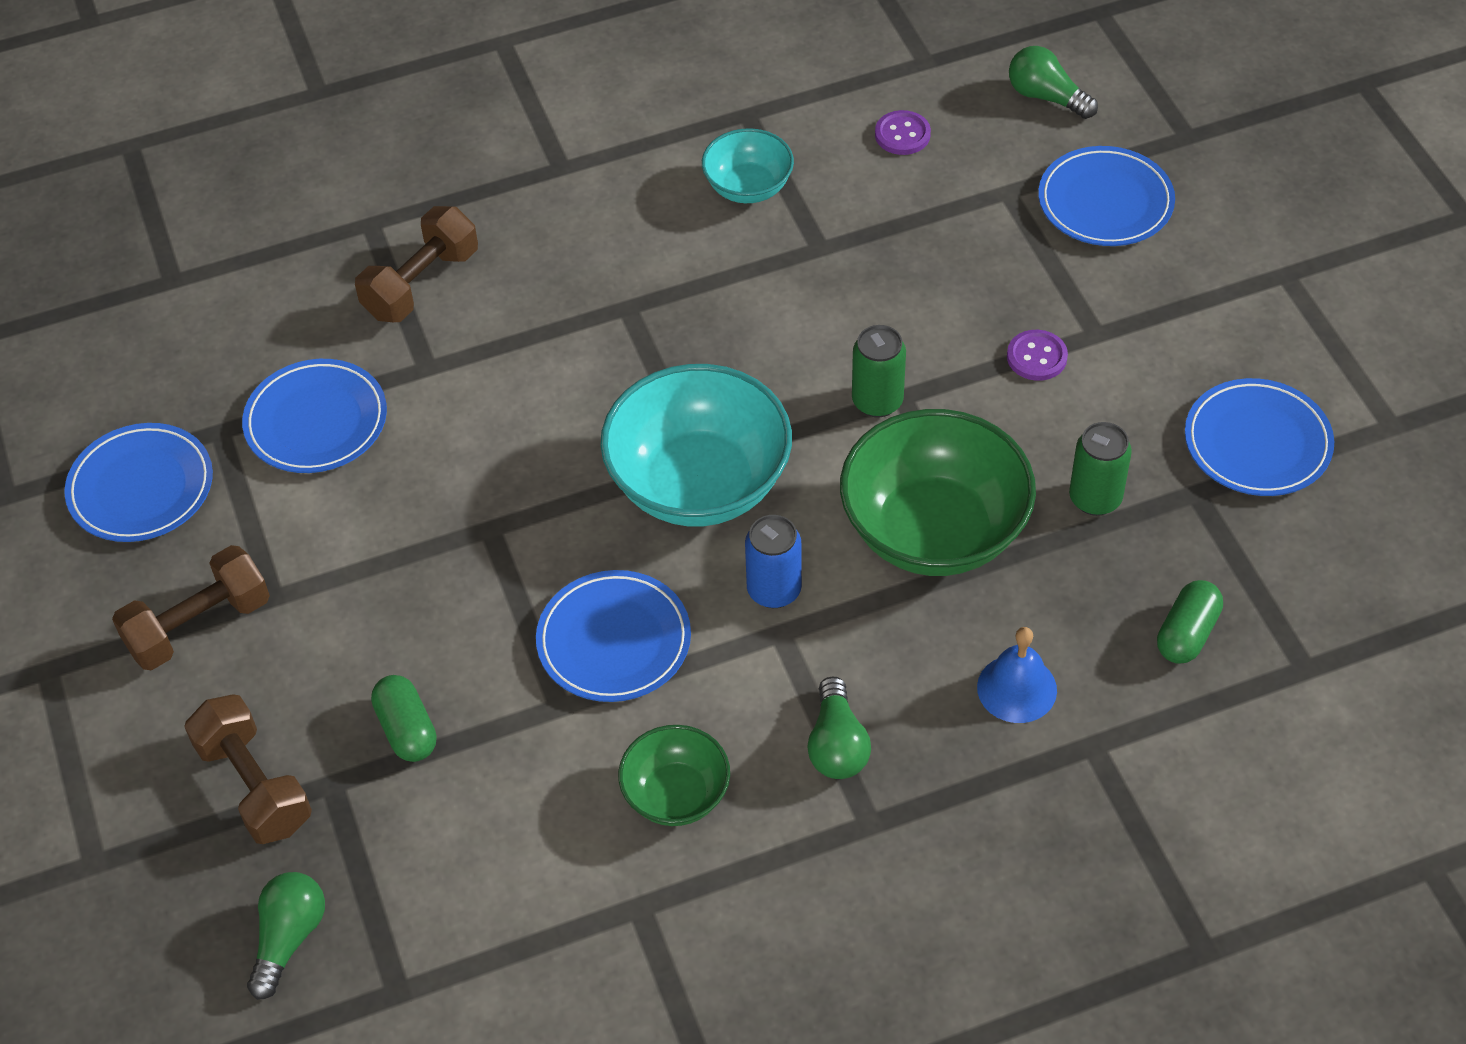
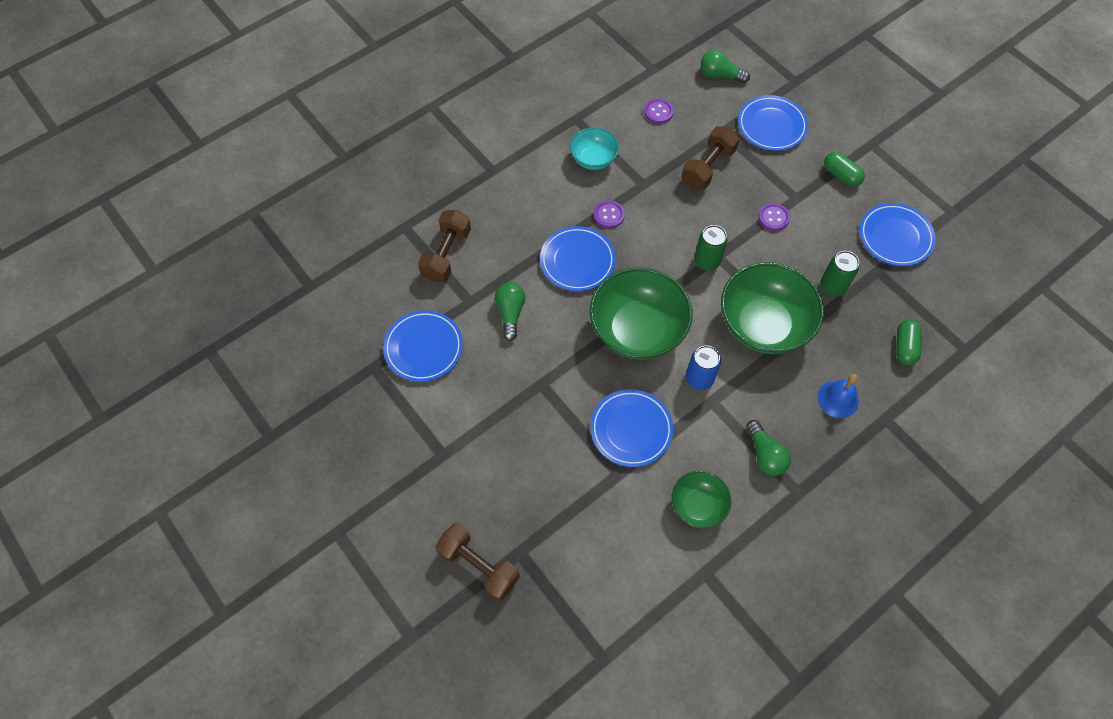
camera: 20 degrees left, 10 degrees up
(141, 487) = (344, 411): blue plate -> blue plate (577, 261)
(199, 625) = (410, 483): brown dumbbell -> brown dumbbell (708, 167)
(289, 938) = (534, 647): green light bulb -> green light bulb (510, 313)
(406, 729) = (545, 510): green capsule -> green capsule (841, 175)
(699, 484) = (637, 330): turquoise bowl -> green bowl
(734, 284) = (609, 215): none -> purple button

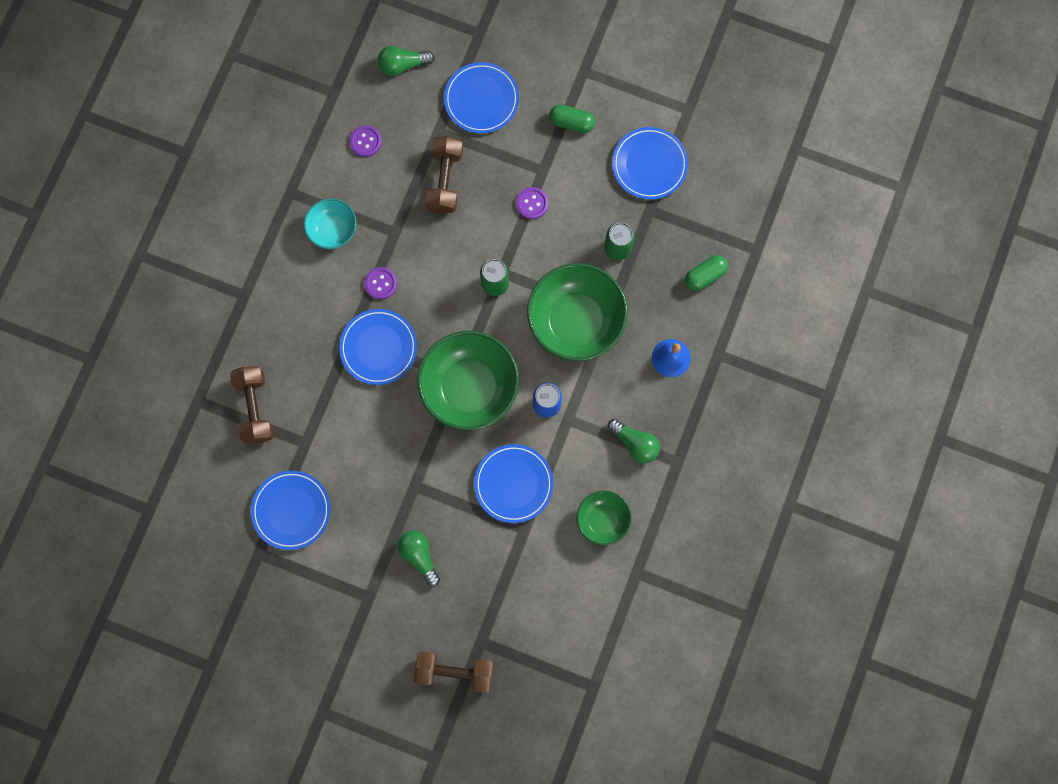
camera: 30 degrees left, 15 degrees up
(510, 313) = (348, 434): green light bulb -> green light bulb (419, 556)
(904, 347) = (705, 276): green capsule -> green capsule turned 75 degrees clockwise

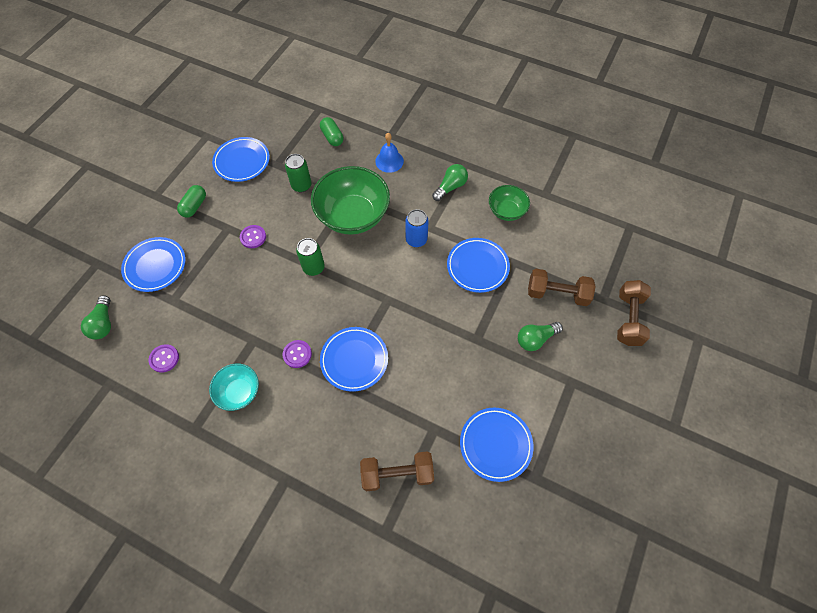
camera: 85 degrees left, 15 degrees down
(445, 180) = (217, 297): brown dumbbell -> brown dumbbell (557, 294)
(469, 387) = (397, 292): green bowl -> none

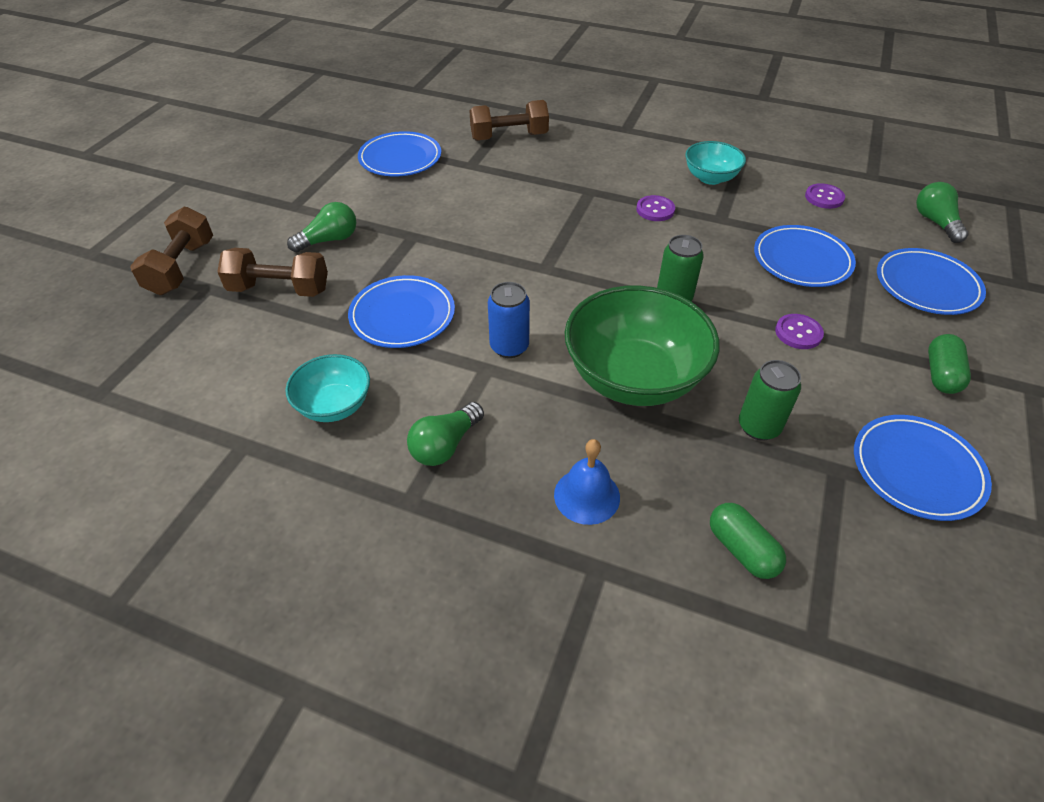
camera: 175 degrees right, 15 degrees down
(354, 360) = (578, 209): blue plate -> blue plate (802, 260)
(506, 211) = (334, 405): green bowl -> turquoise bowl

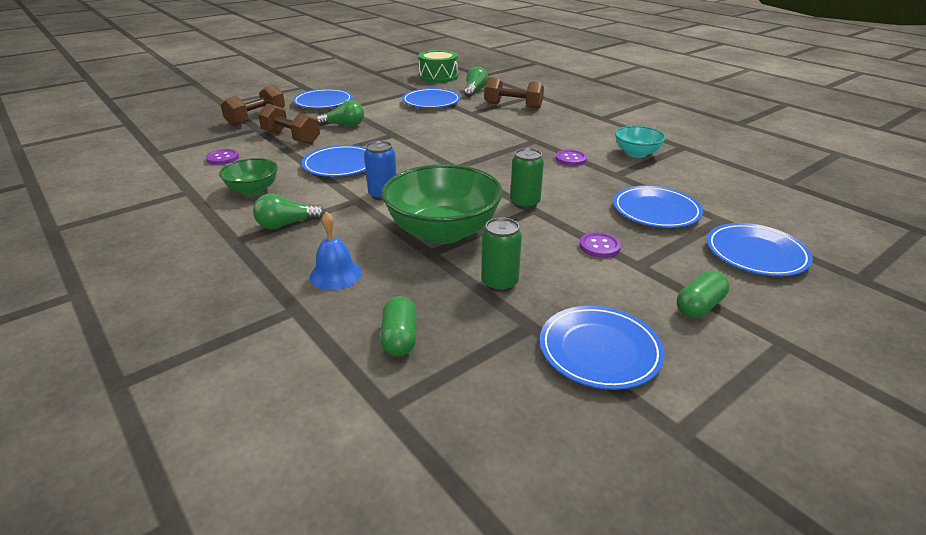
camera: 30 degrees right, 15 degrees down
(249, 203) = (323, 102): none -> blue plate
(334, 405) = (253, 190): turquoise bowl -> green bowl
(361, 106) = (438, 77): none -> green drum
(824, 197) = (722, 184): purple button -> purple button (223, 158)
(935, 222) = (815, 221): green light bulb -> green light bulb (475, 91)

